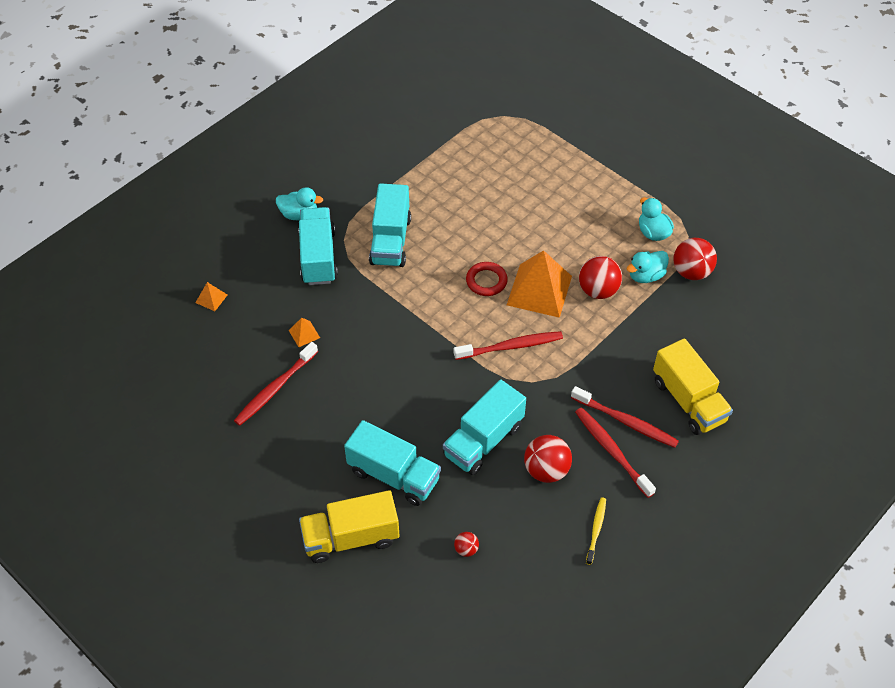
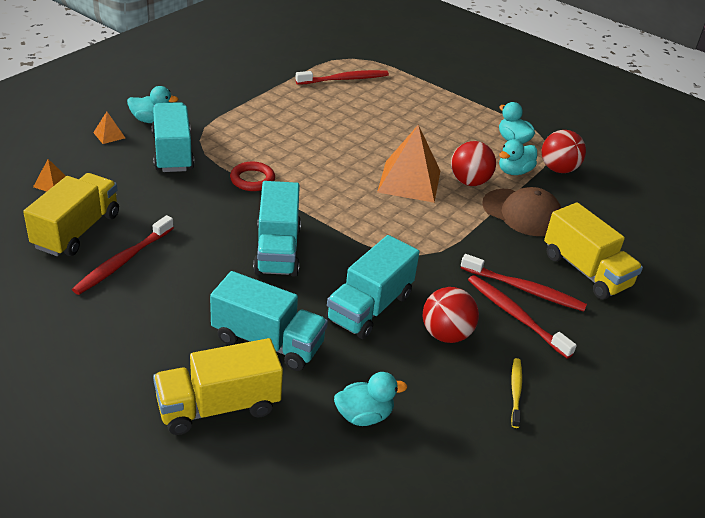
camera: 10 degrees left, 15 degrees down
(235, 354) = (77, 231): none -> yellow truck
(304, 334) = (157, 214): orange pyramid -> orange pyramid (109, 135)
(390, 240) = (249, 141): turquoise truck -> turquoise truck (277, 250)
(466, 549) = (364, 415): red ball -> turquoise duck
(486, 281) = (353, 173): red ring -> red ring (252, 179)
(511, 346) = (387, 225): red toothbrush -> red toothbrush (344, 79)
(642, 330) = (522, 213): none -> brown cap

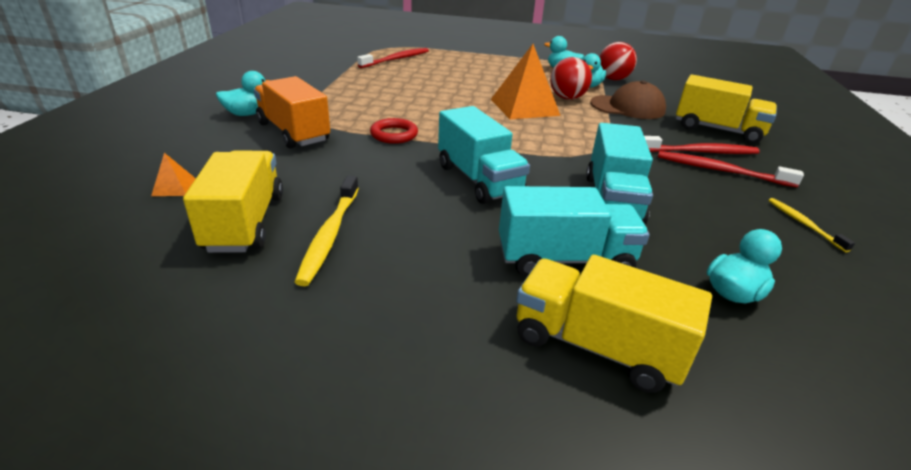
camera: 25 degrees left, 5 degrees down
(109, 135) = (210, 133): orange pyramid -> none
(123, 261) = (329, 235): red toothbrush -> yellow toothbrush
(173, 152) = (293, 132): turquoise truck -> orange truck
(218, 406) = (596, 346): yellow truck -> yellow truck turned 75 degrees clockwise
(446, 334) = (696, 200): red ball -> none

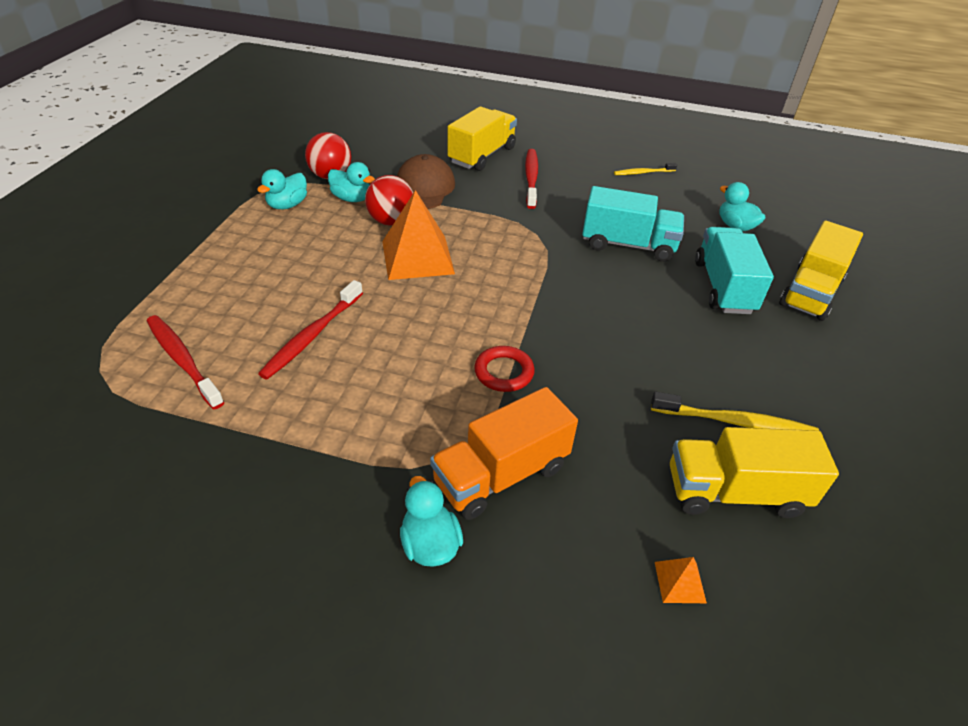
camera: 85 degrees left, 10 degrees up
(478, 180) = (608, 315): turquoise truck -> none
(720, 171) = (566, 179): red toothbrush -> red toothbrush (312, 336)

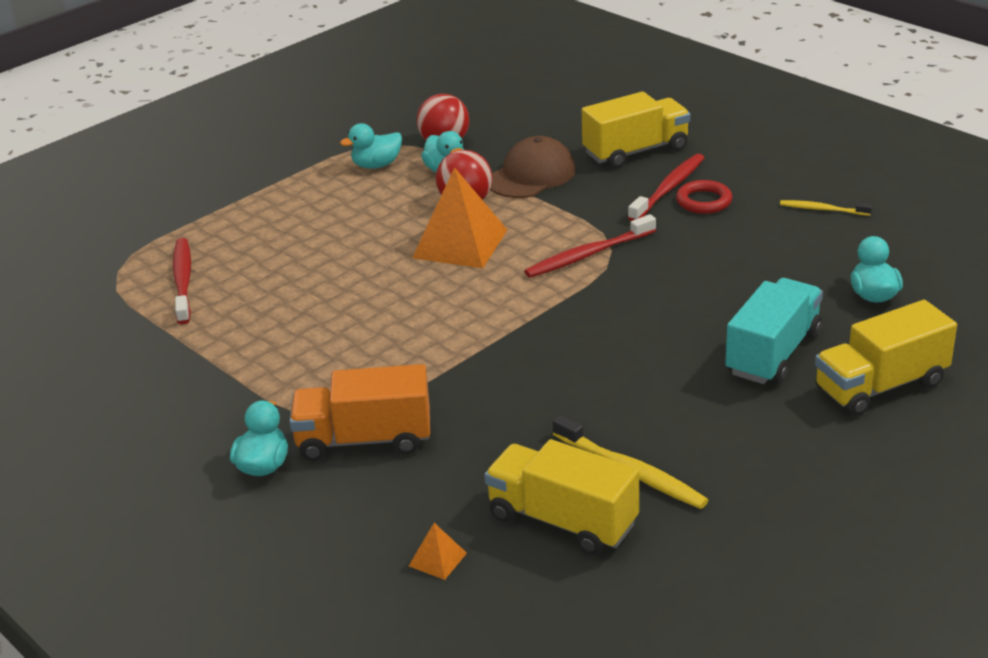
camera: 35 degrees right, 10 degrees down
(312, 336) = (301, 289): red toothbrush -> red toothbrush (587, 255)
(504, 372) = (445, 365): red ring -> red ring (704, 201)
(628, 245) = (707, 284): turquoise truck -> none

